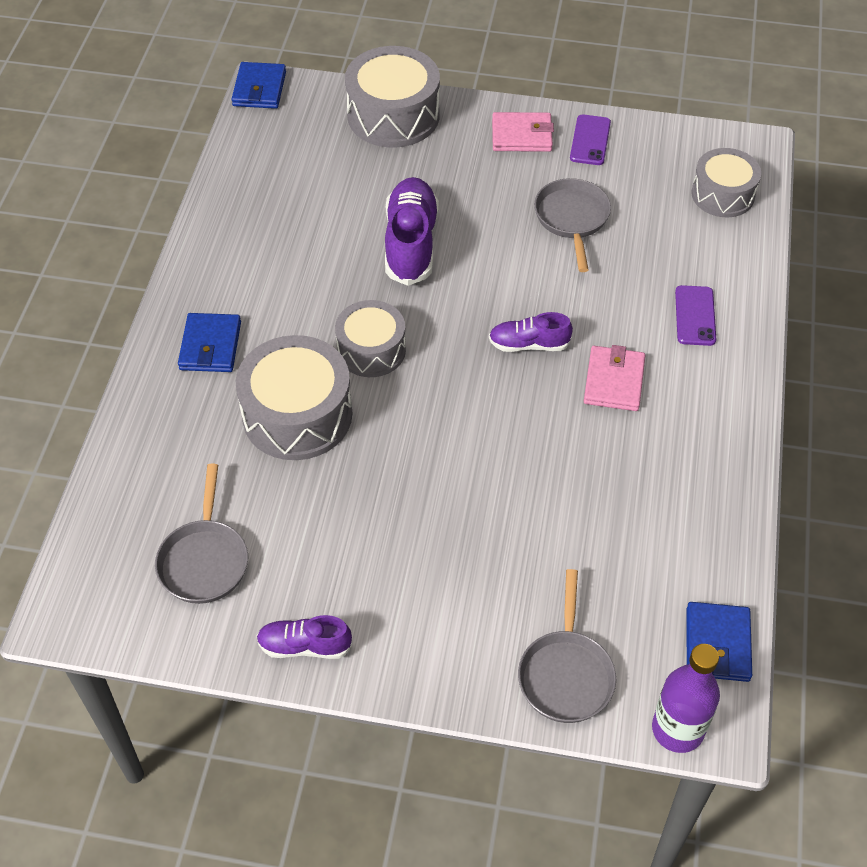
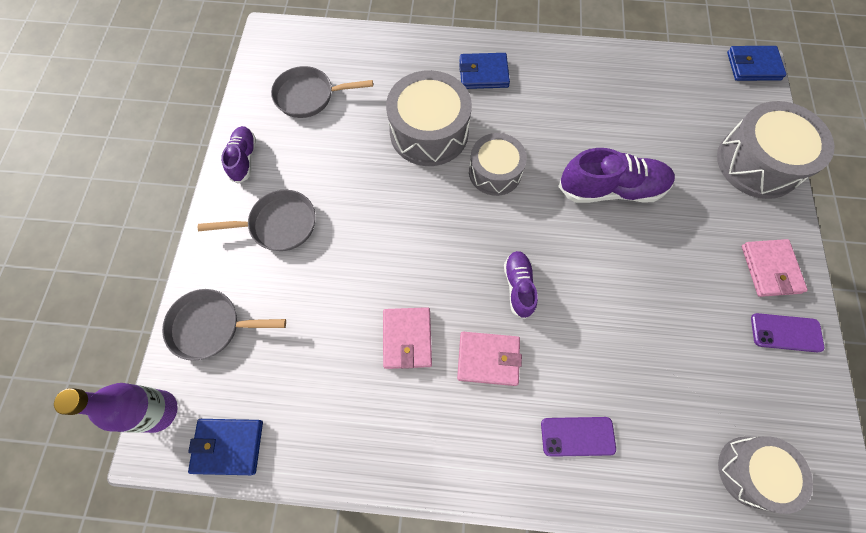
camera: 85 degrees right, 15 degrees up
(572, 219) = (674, 318): grey pan -> grey pan (279, 224)
(588, 456) = (407, 338): none -> pink wallet

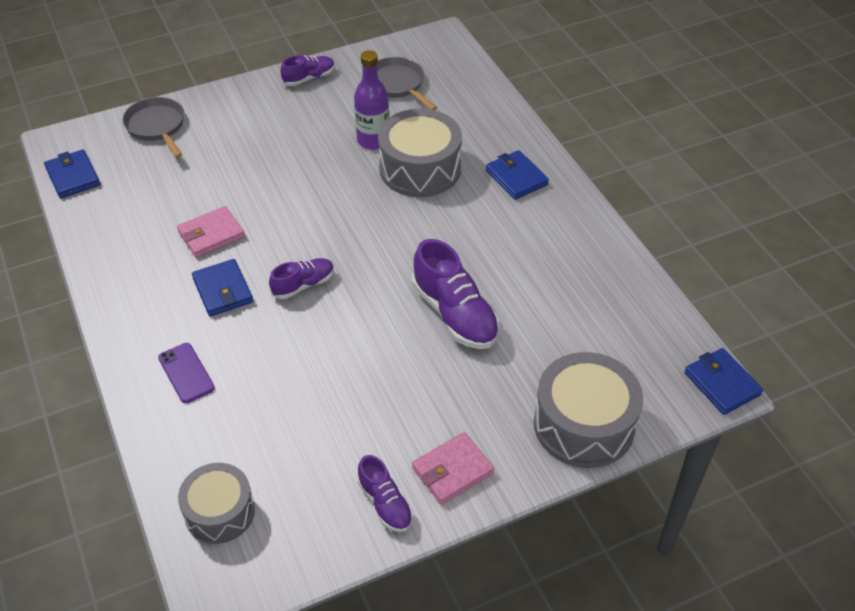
camera: 60 degrees right, 20 degrees down
(158, 411) = (80, 132): purple bottle -> purple bottle (373, 140)
(279, 224) = (264, 122): grey pan -> none
(488, 359) = (223, 290): pink wallet -> blue wallet
(495, 172) = (411, 226): grey drum -> none
(786, 332) = (385, 503): purple phone -> purple shoe

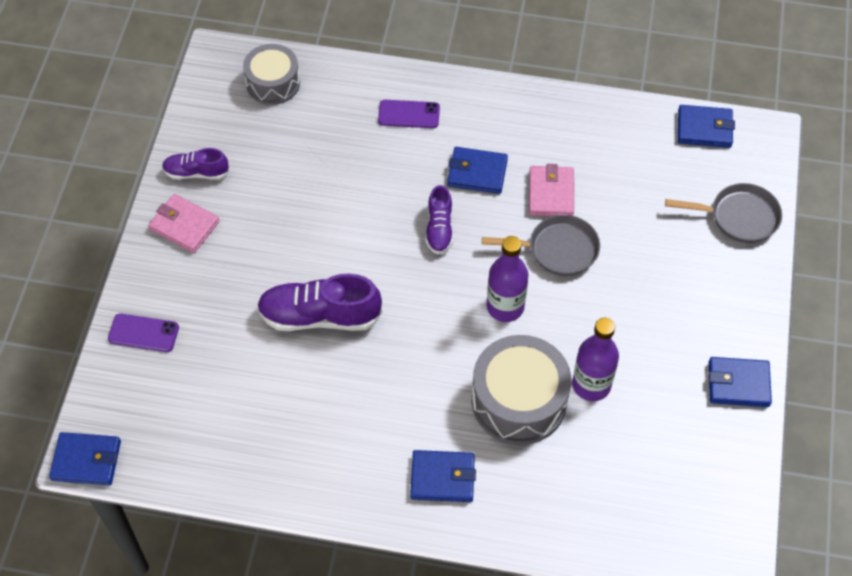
camera: 125 degrees right, 10 degrees up
(309, 78) = (738, 384): purple shoe -> blue wallet
(346, 211) = (505, 307): none -> purple bottle
(397, 85) = (670, 462): grey pan -> grey pan (558, 249)
(452, 470) = (184, 225): pink wallet -> pink wallet turned 60 degrees counterclockwise
(584, 424) = (143, 333): grey drum -> purple phone

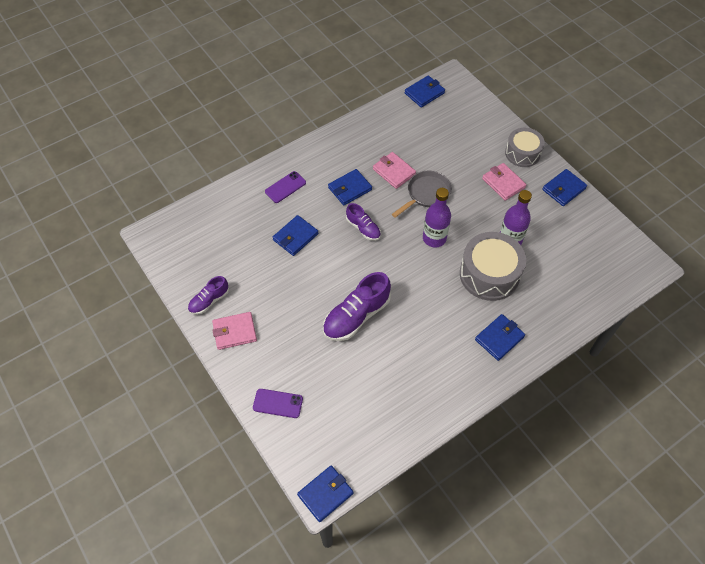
camera: 45 degrees left, 0 degrees up
(143, 333) = (278, 403): purple phone -> purple phone turned 45 degrees clockwise
(273, 83) = (197, 225): grey drum -> grey drum (522, 153)
(356, 178) = (295, 237): none -> blue wallet
(669, 313) = (503, 183): none -> pink wallet
(739, 217) = (482, 119): grey pan -> none

